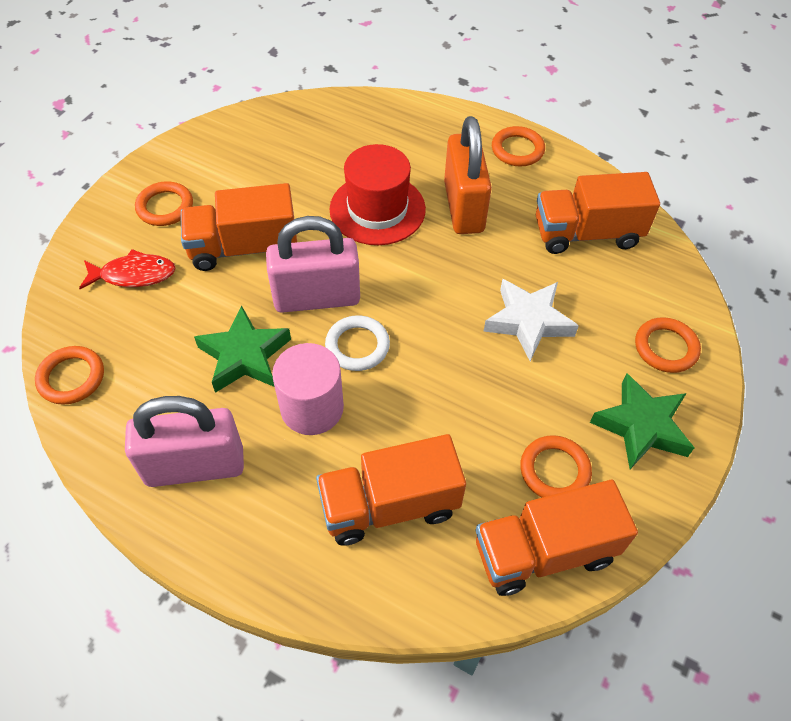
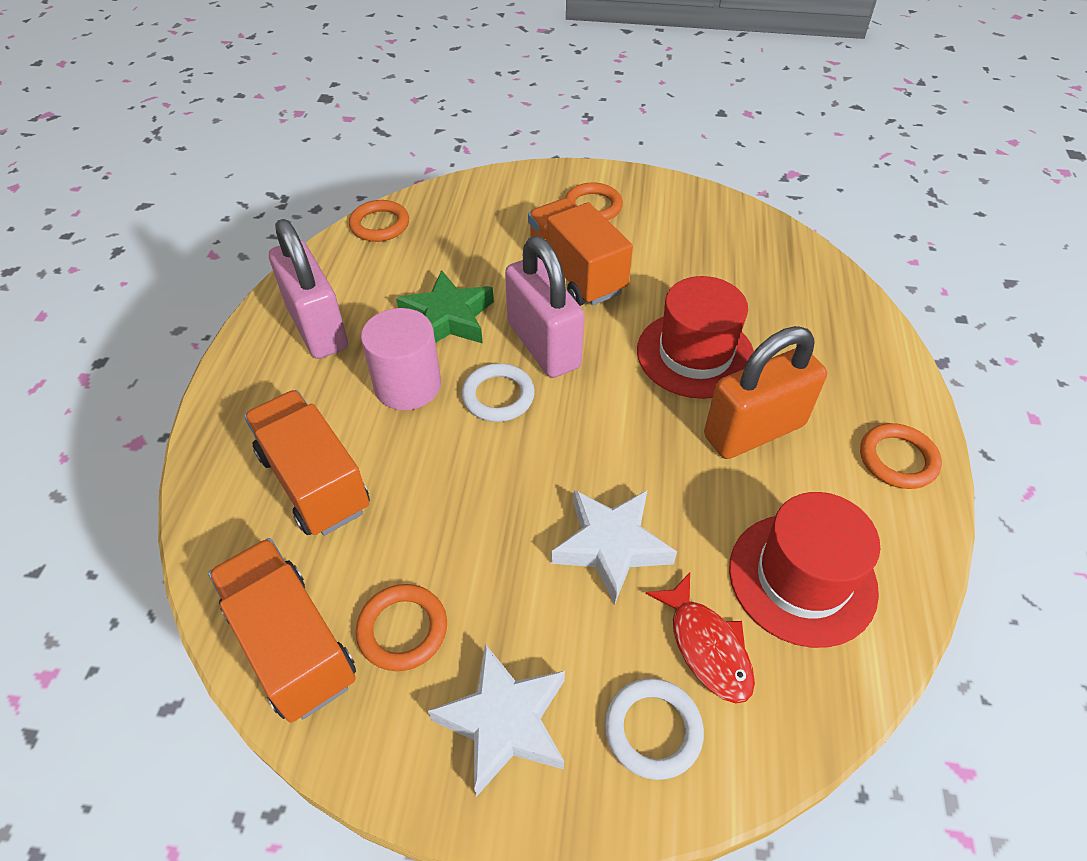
camera: 70 degrees right, 5 degrees down
(134, 275) = (503, 218): red fish -> red fish (707, 646)
(586, 234) = (802, 578): orange truck -> red hat
(641, 426) = (504, 722): green star -> white star
(665, 348) = (653, 730): orange ring -> white ring

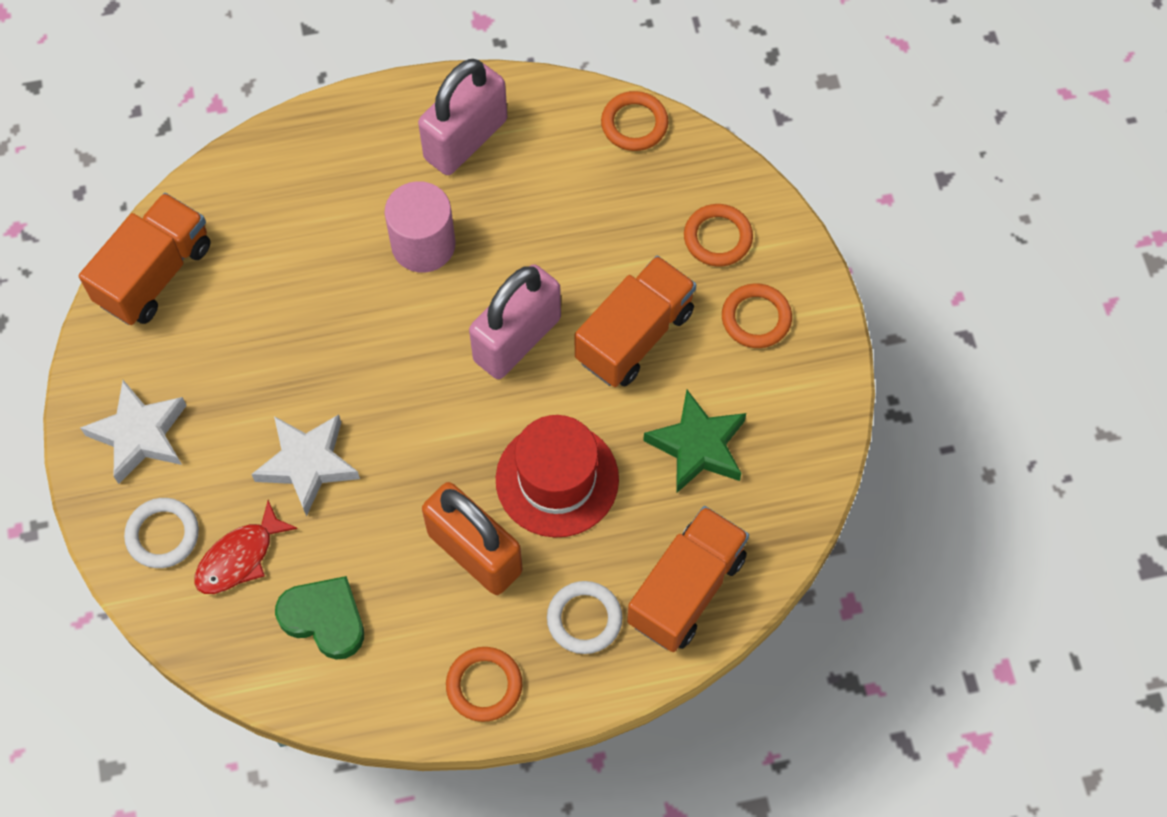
camera: 70 degrees right, 15 degrees up
(314, 482) = (295, 221): orange truck -> orange truck (686, 589)
(402, 629) = (188, 341): orange ring -> orange ring (717, 238)
(448, 318) = (521, 243): green star -> green star (698, 446)
(498, 396) = (438, 323): white ring -> white ring (584, 619)
(802, 578) = (324, 619): red hat -> green heart

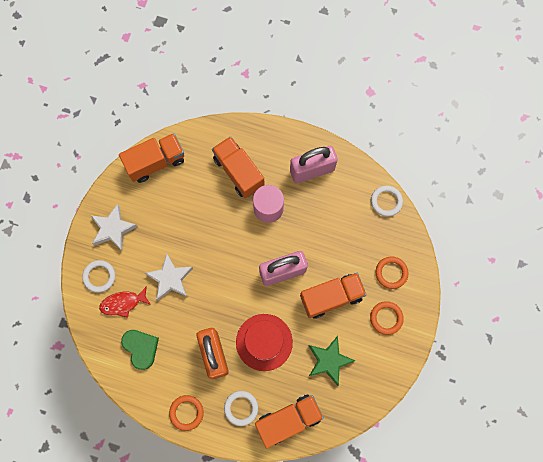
camera: 30 degrees right, 10 degrees up
(328, 211) = (238, 172): none -> orange truck
(634, 124) = (386, 201): orange ring -> white ring

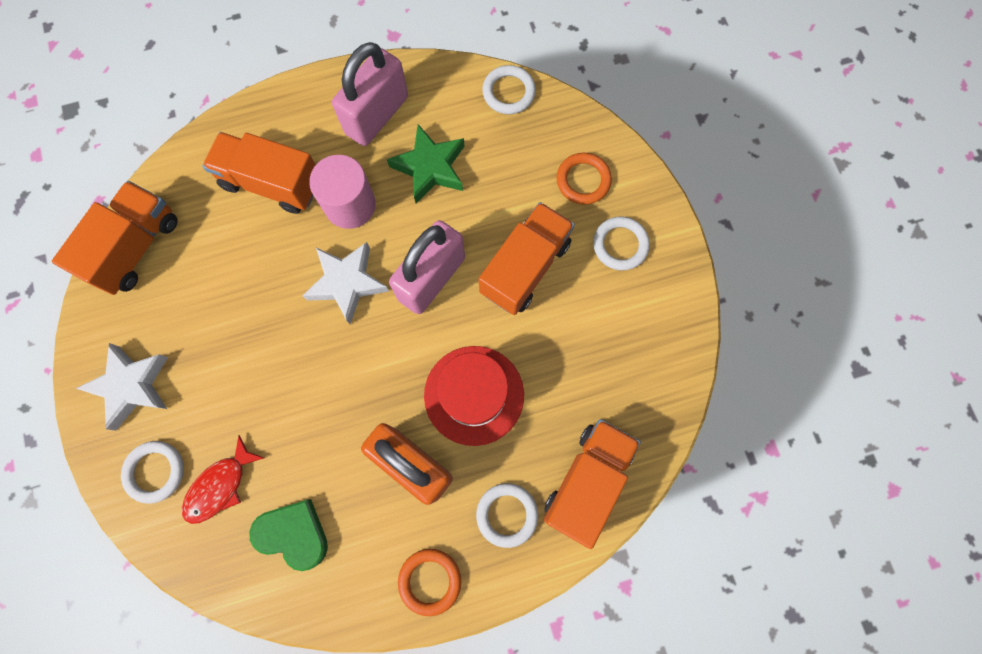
camera: 35 degrees left, 0 degrees up
(170, 279) = (270, 399): white star -> white star (347, 283)
(329, 361) = (584, 357): green star -> green star (430, 168)
(386, 318) = (620, 245): orange ring -> white ring

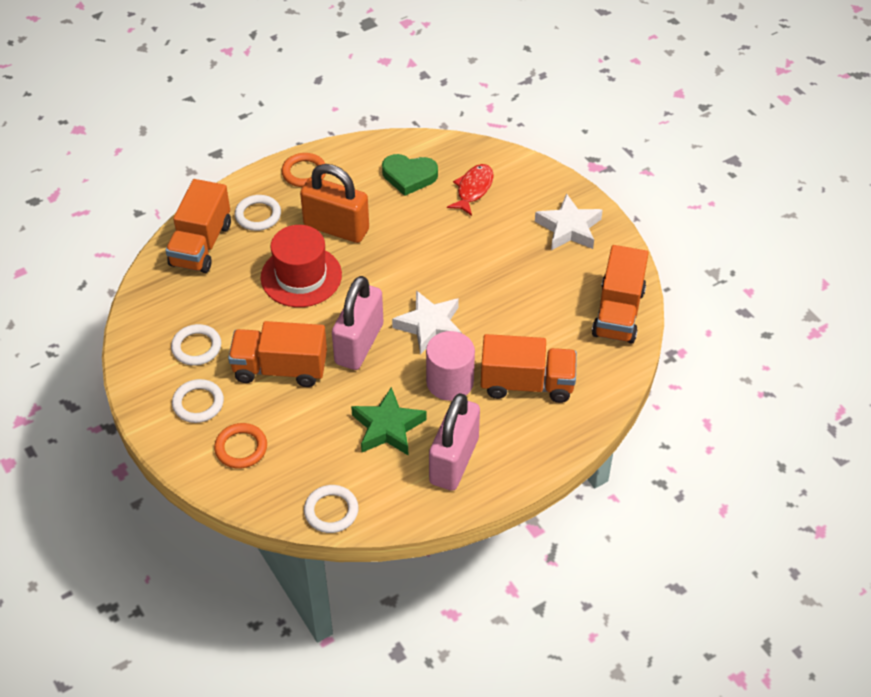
camera: 165 degrees right, 25 degrees down
(155, 471) = (524, 187): white ring -> white ring (196, 347)
(525, 267) = (280, 369): orange truck -> orange truck turned 75 degrees clockwise

